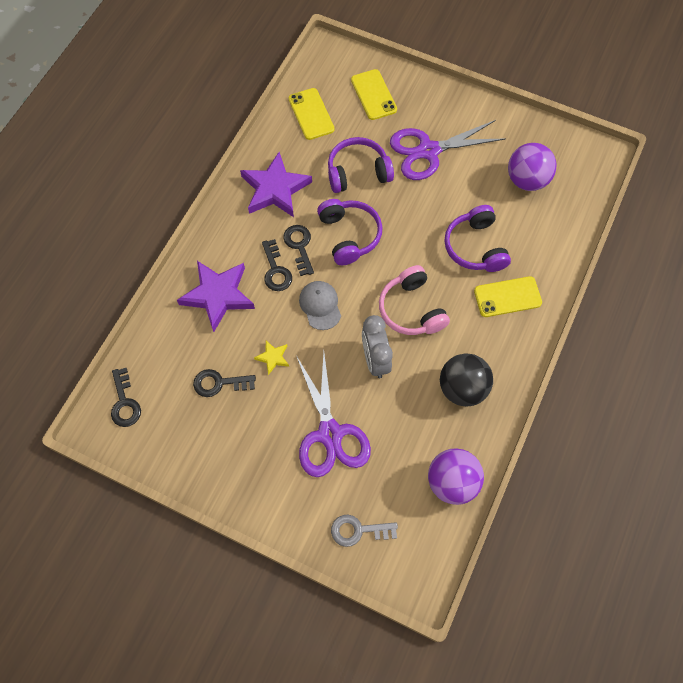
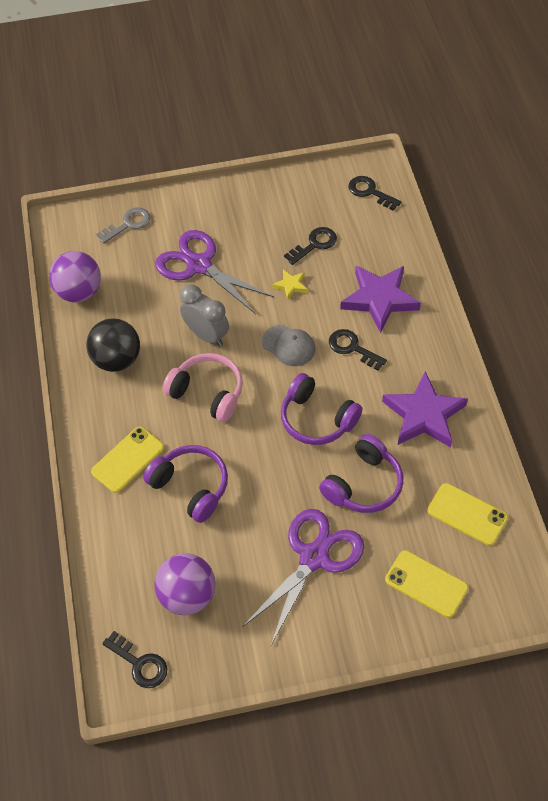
camera: 145 degrees right, 10 degrees down
(299, 246) = (352, 380): black key -> black key (140, 664)

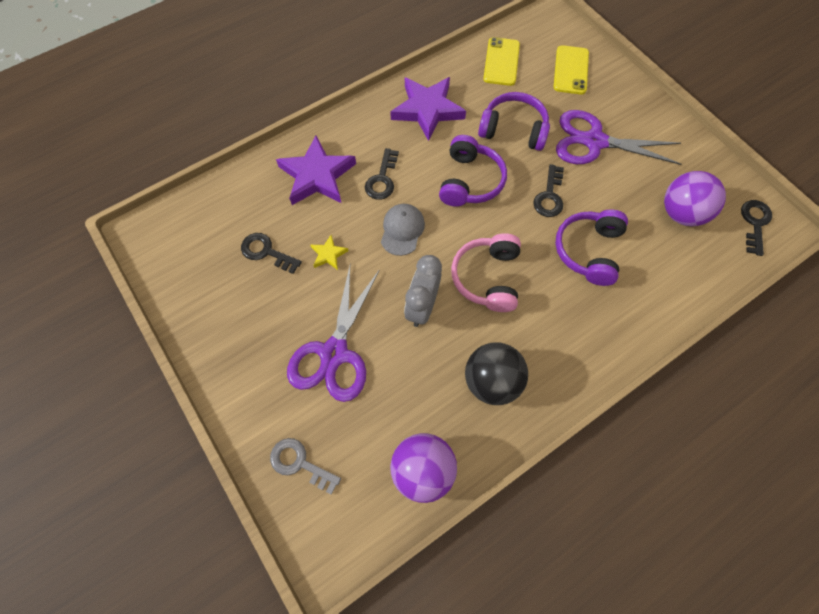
camera: 115 degrees left, 10 degrees up
(128, 459) = (593, 316): yellow phone -> none
(370, 192) = (176, 226): black key -> black key (549, 196)

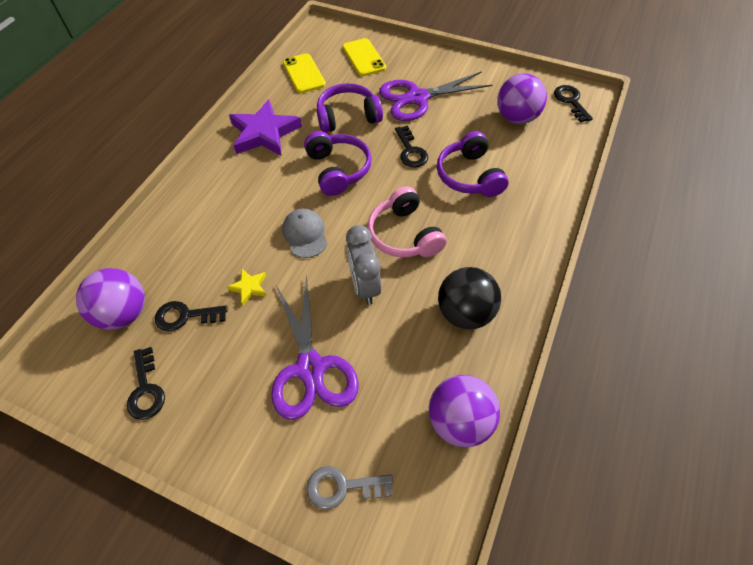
camera: 30 degrees left, 10 degrees down
(223, 224) = (124, 313): none -> purple ball
(317, 176) = (195, 228): purple star -> none
(382, 179) = (259, 203): black key -> black key (146, 389)

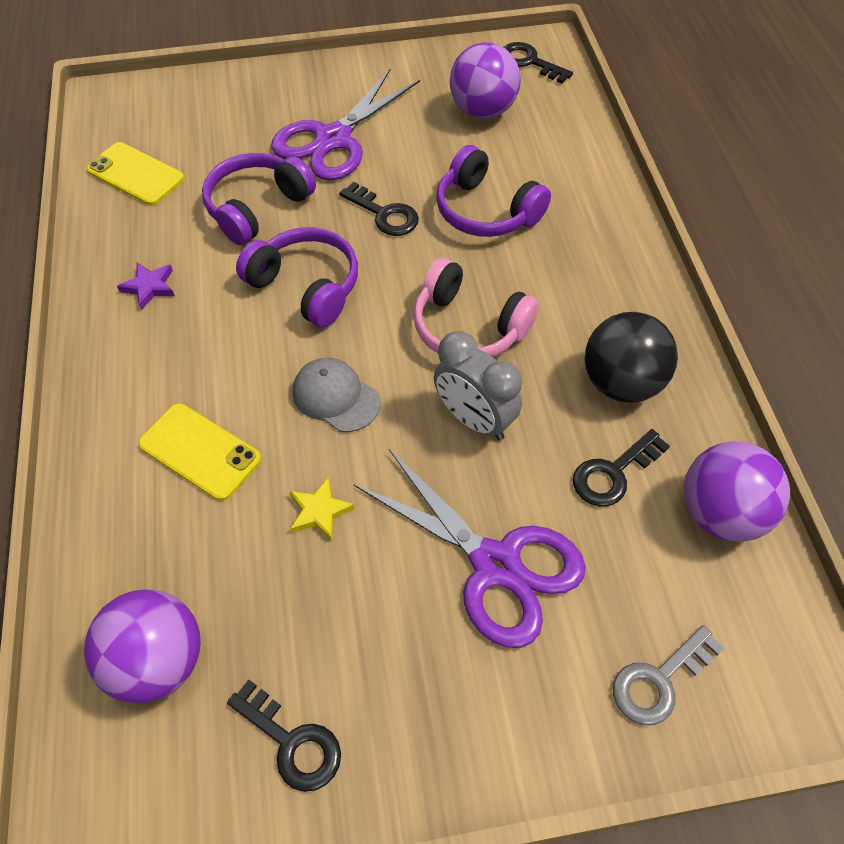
camera: 35 degrees left, 0 degrees up
(185, 316) = (259, 606): black key -> black key (613, 473)
(264, 133) = (149, 287): purple star -> purple star, size x0.46
(364, 57) = (208, 114): yellow phone -> yellow phone (200, 451)

